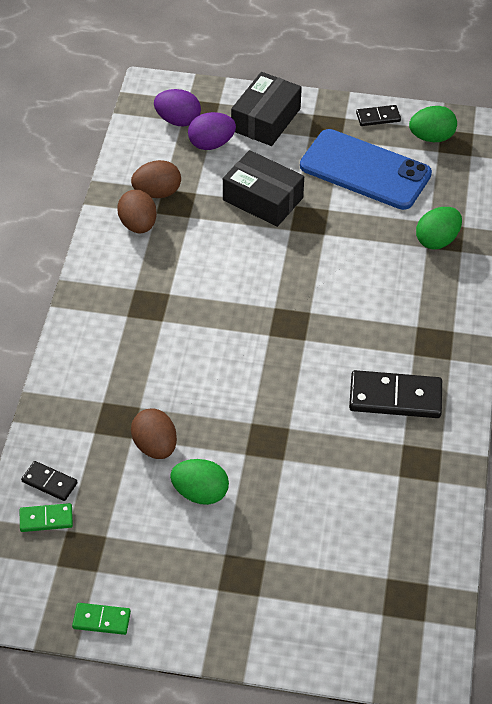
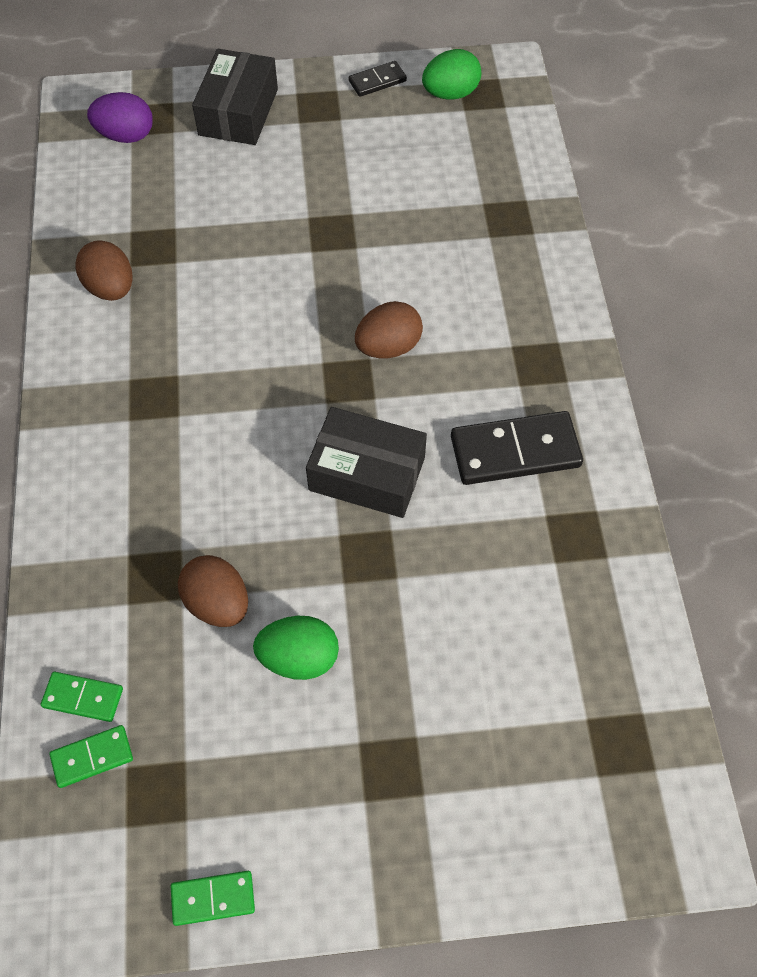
camera: 15 degrees left, 10 degrees up
(49, 482) = (83, 697): black domino -> green domino
(157, 193) = (124, 238): brown egg -> brown egg (388, 347)
(211, 144) = (177, 158): purple egg -> none
(263, 199) = (264, 217): black box -> black box (367, 473)
(365, 170) = (382, 152): blue phone -> none
(437, 240) = (499, 225): green egg -> none

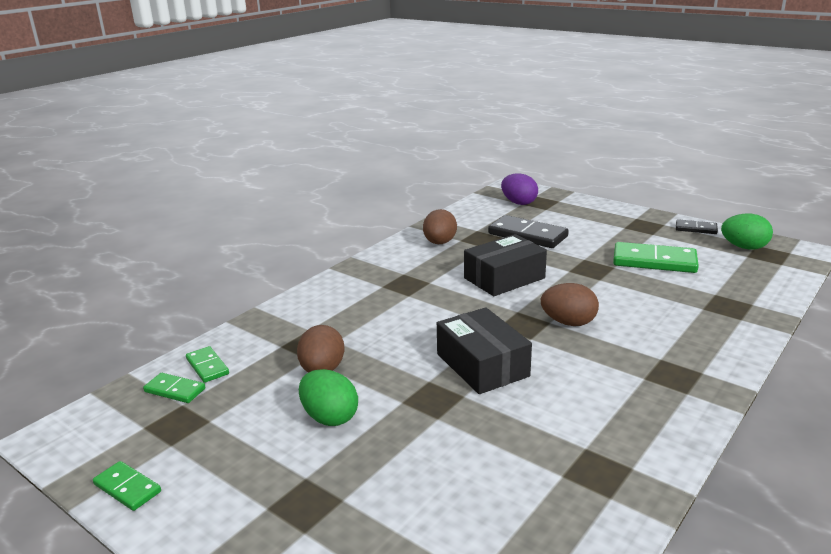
camera: 45 degrees right, 35 degrees down
(238, 112) = (592, 214): black box -> black box (504, 278)
(384, 177) = (654, 261): none -> green domino
(515, 451) = (601, 405): black domino -> black domino (527, 235)

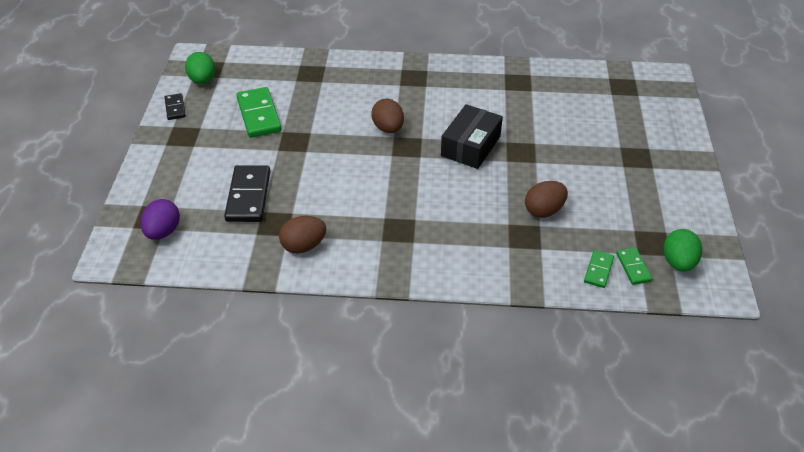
camera: 125 degrees left, 20 degrees up
(127, 488) = (704, 224): green domino -> none
(329, 417) = (578, 182): green egg -> green egg (678, 262)
(504, 278) = (345, 179): black box -> none

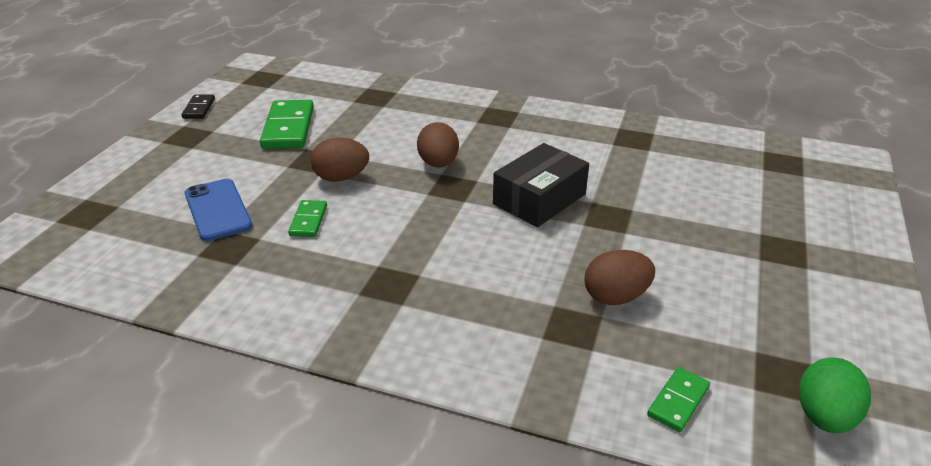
camera: 15 degrees right, 10 degrees down
(163, 231) = (87, 232): purple egg -> none
(203, 80) = (248, 87): green egg -> none
(248, 196) = (217, 210): black domino -> blue phone
(304, 246) = (248, 281): brown egg -> brown egg (341, 178)
(633, 267) = (741, 409): green domino -> green domino (308, 221)

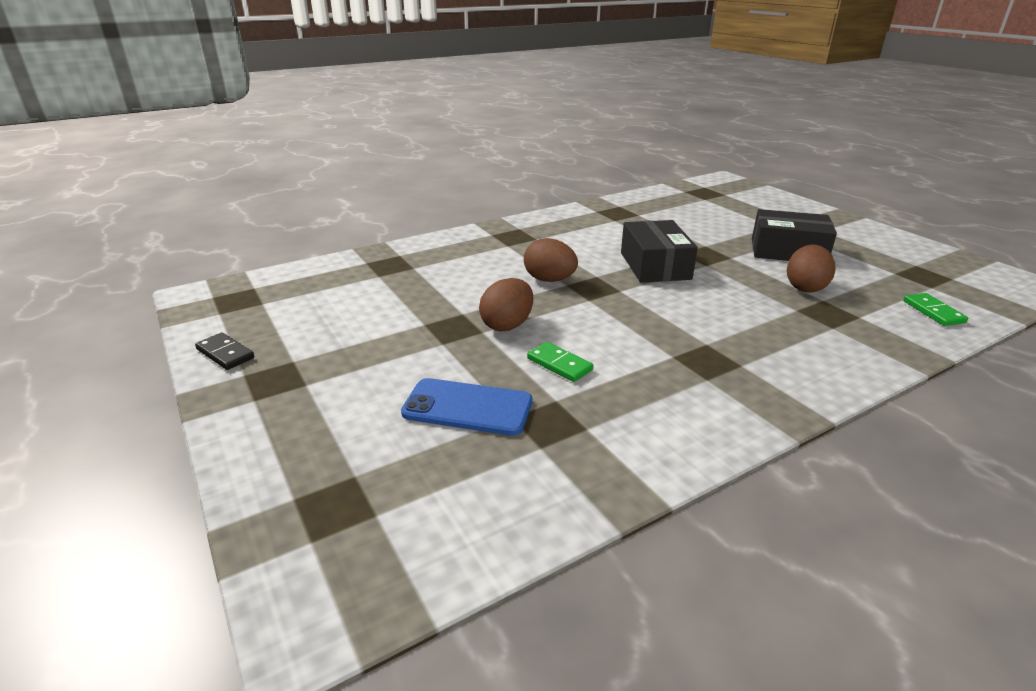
camera: 50 degrees left, 5 degrees down
(289, 128) = (370, 319): green domino -> none
(698, 261) = (788, 251): none -> black box
(824, 416) = (968, 280): green egg -> none

